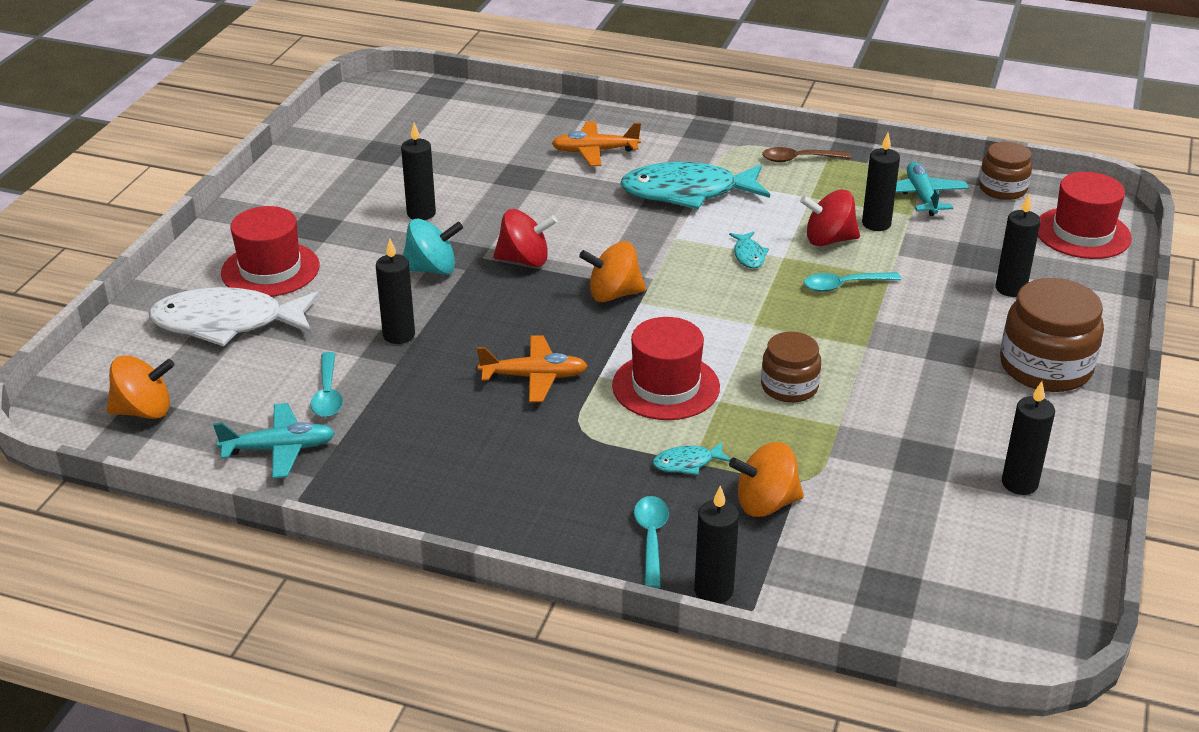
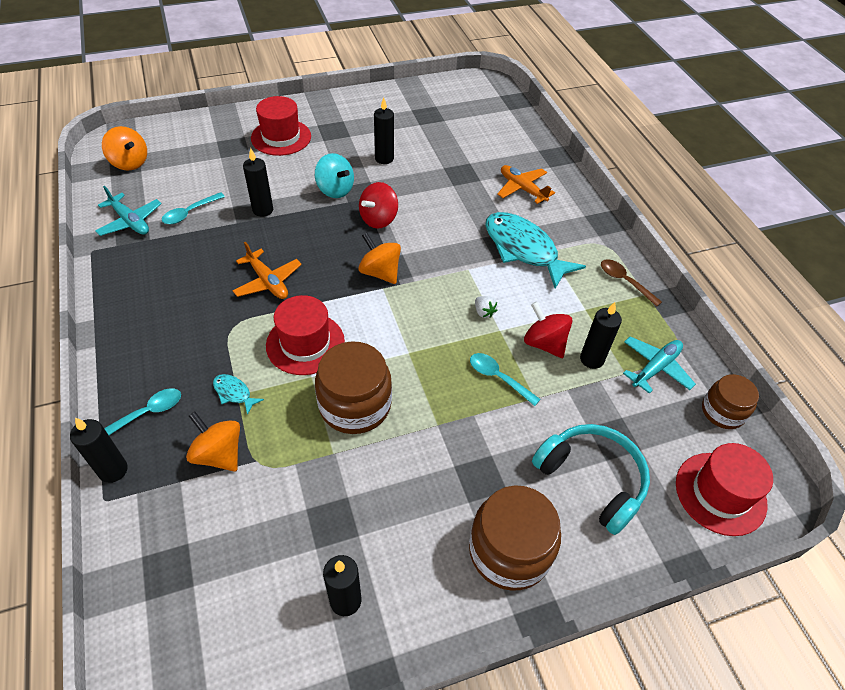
camera: 50 degrees right, 15 degrees up
(227, 323) = (222, 149): white fish -> none
(524, 260) = (379, 219): red spinning top -> red spinning top turned 75 degrees clockwise
(748, 255) = (484, 312): turquoise fish -> white strawberry
(789, 387) = (355, 405): brown jar -> brown jar, size x1.63
(1010, 289) = (592, 479): black candle -> turquoise headphones

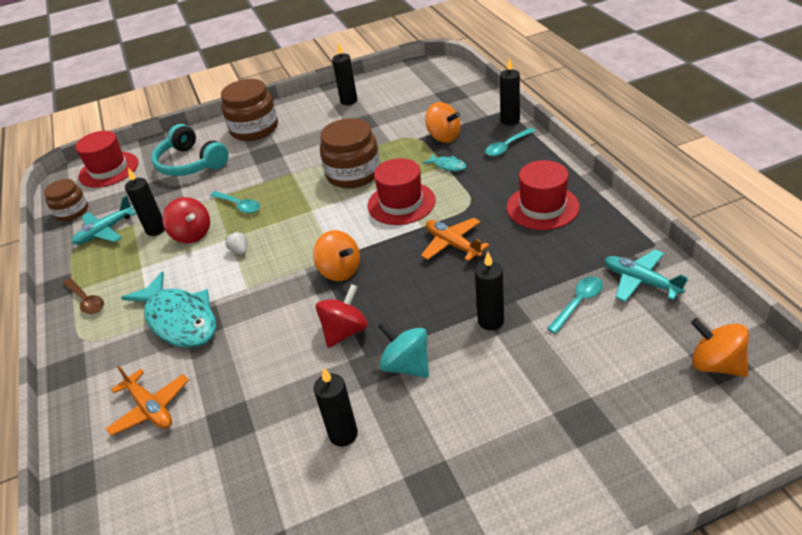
camera: 175 degrees left, 10 degrees down
(281, 137) = (516, 454): red hat -> red hat (542, 207)

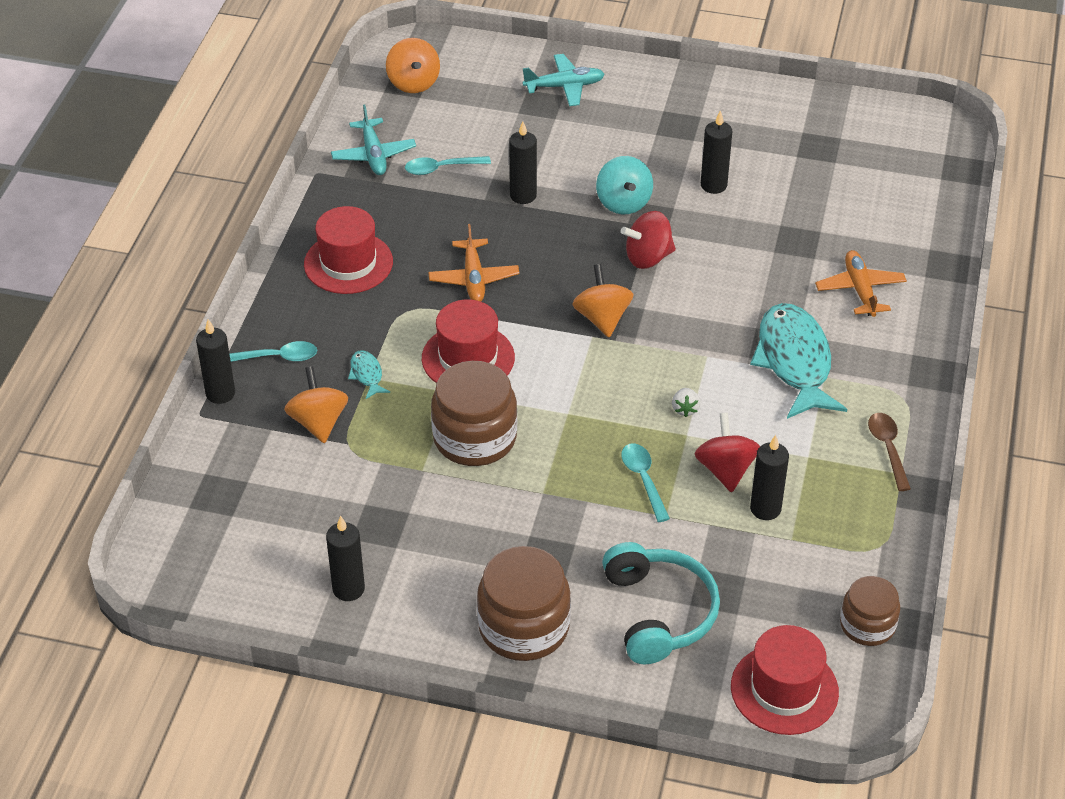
camera: 150 degrees left, 5 degrees up
(105, 231) = (832, 550): turquoise plane -> turquoise plane (564, 86)

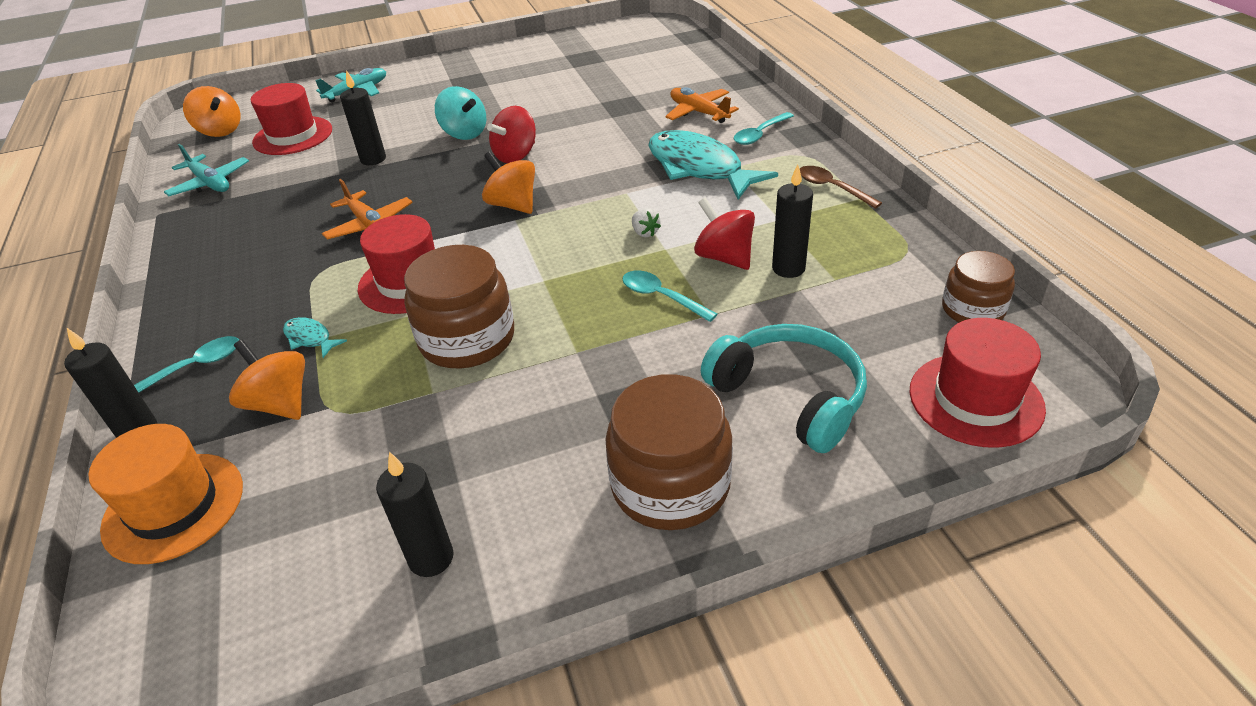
camera: 30 degrees left, 5 degrees down
(219, 467) = (173, 507): none -> orange hat
(348, 263) = (231, 262): red hat -> red hat (293, 136)
(441, 168) = (283, 169): turquoise spoon -> turquoise spoon (760, 134)
(713, 185) = (527, 100): black candle -> none

